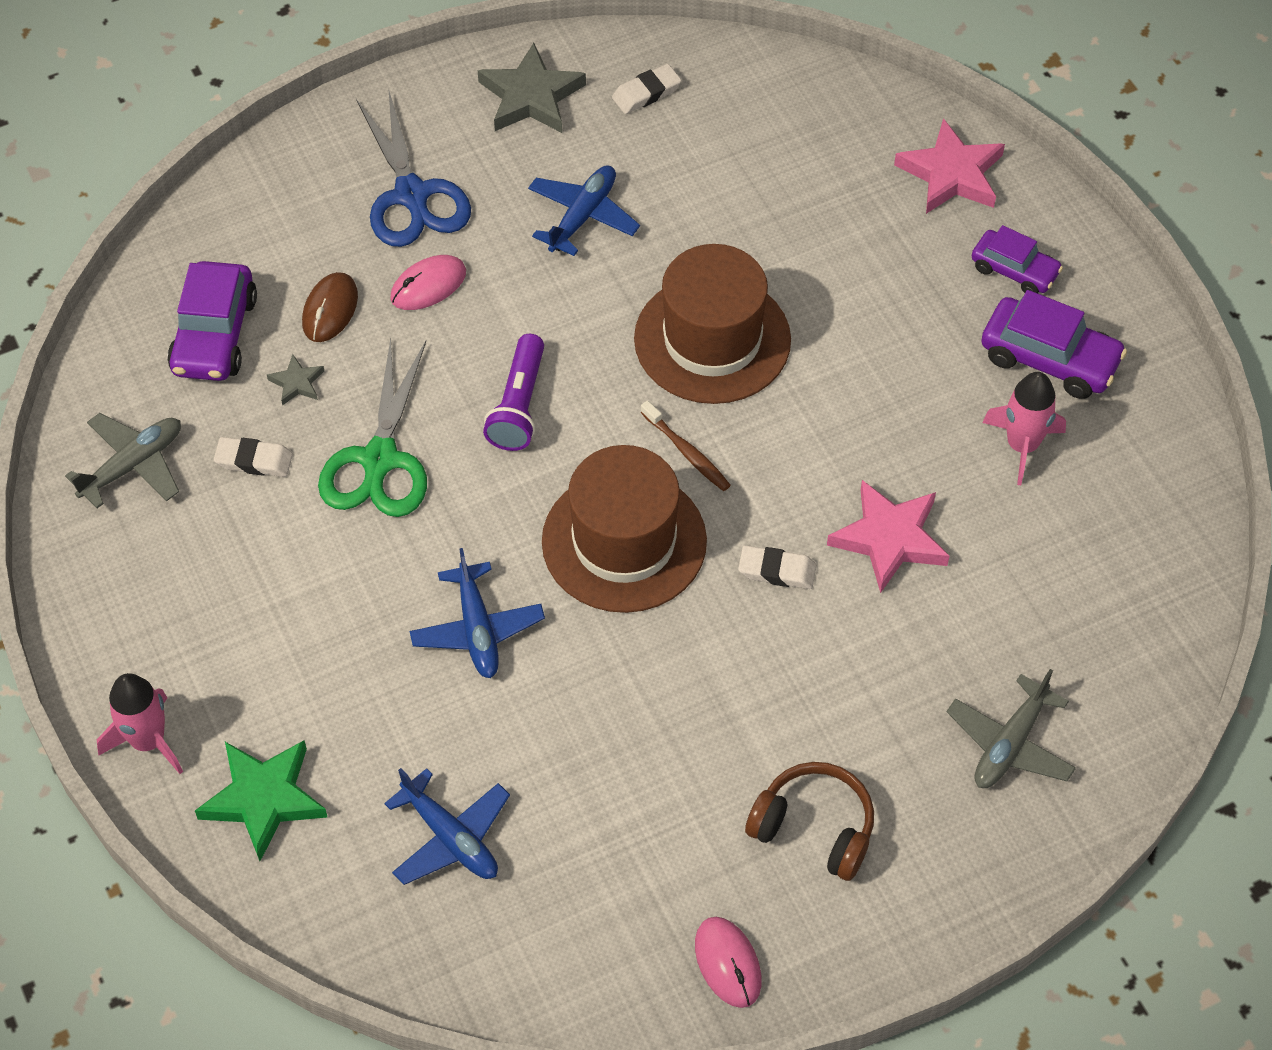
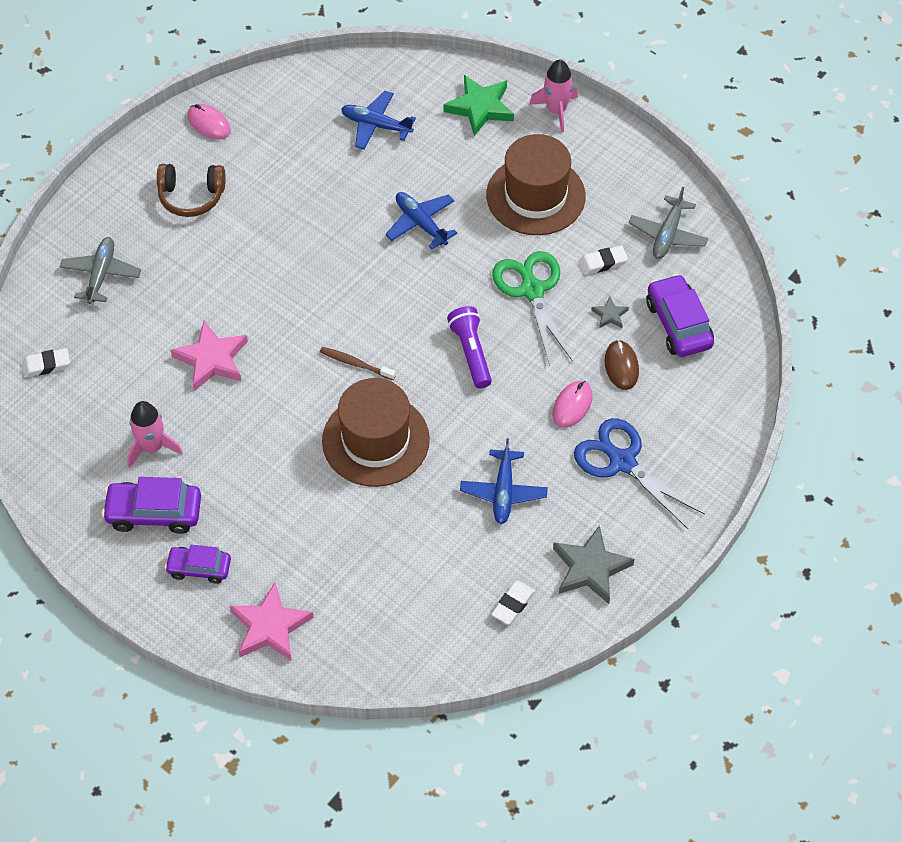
camera: 155 degrees right, 0 degrees up
(624, 541) = (365, 299): brown hat -> brown hat (535, 196)
(777, 571) = (270, 316): white eraser -> white eraser (46, 365)

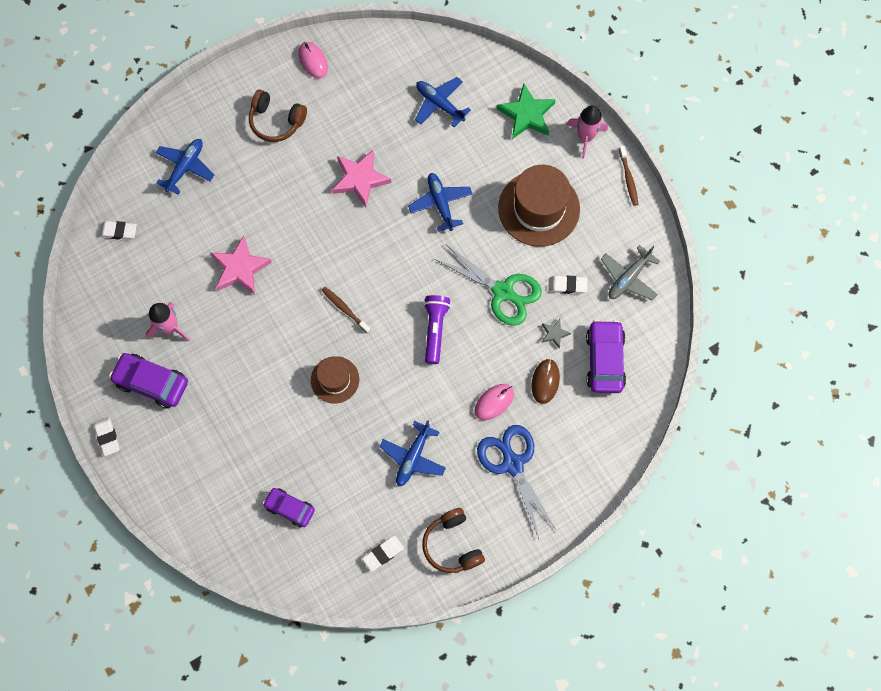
camera: 20 degrees right, 15 degrees up
(101, 274) = (185, 167): grey plane -> blue plane
(123, 588) = (107, 437): none -> white eraser
(199, 568) = (167, 440): purple car -> purple car (289, 508)
(270, 627) = (200, 507): pink star -> pink star (360, 179)
(375, 440) = (335, 380): brown hat -> brown hat, size x0.57
(532, 290) = (503, 291): green scissors -> green scissors turned 120 degrees clockwise
(590, 568) = (452, 544): grey star -> brown headphones
(622, 137) = (628, 179): none -> brown toothbrush

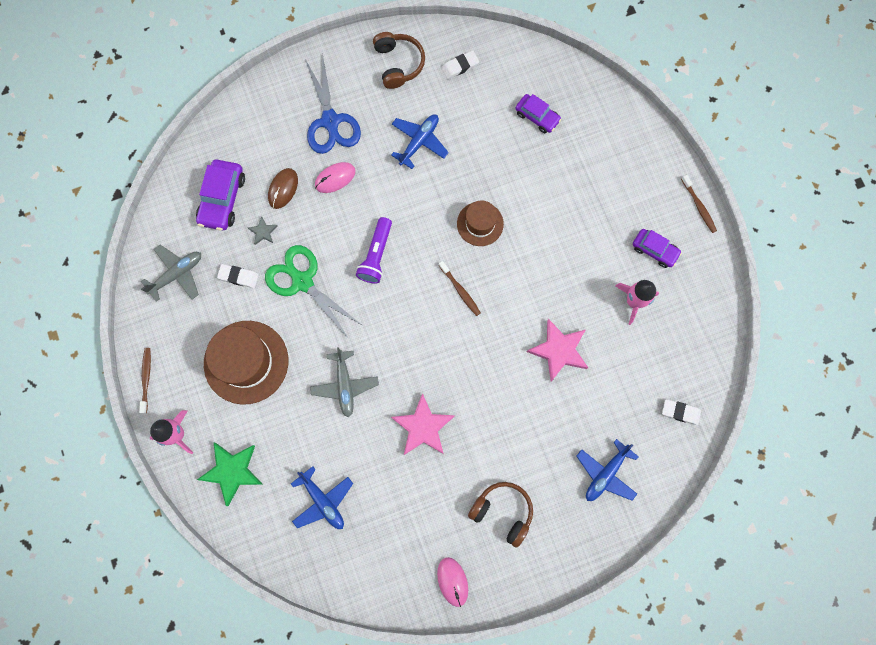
camera: 170 degrees left, 5 degrees up
(107, 437) = (699, 206): white eraser -> brown toothbrush
(152, 382) = (654, 250): purple car -> purple car, size x0.65
(440, 203) = (345, 385): blue plane -> grey plane

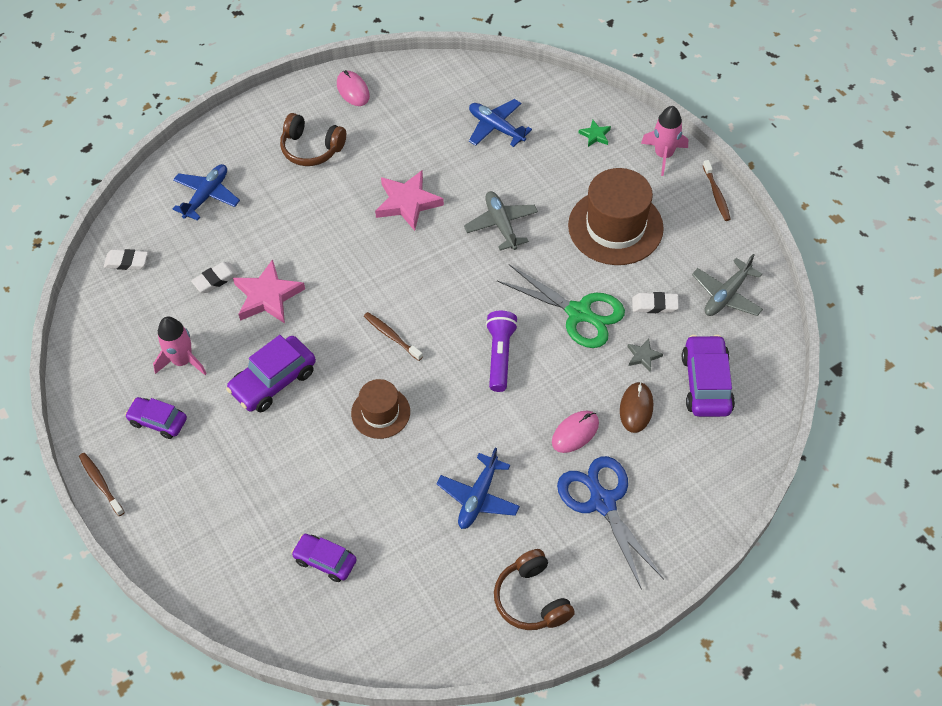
camera: 170 degrees right, 20 degrees down
(232, 471) = (595, 135): green star -> green star, size x0.49
(460, 66) = (444, 612): white eraser -> white eraser (215, 279)
(561, 268) = (273, 381): none -> purple car

